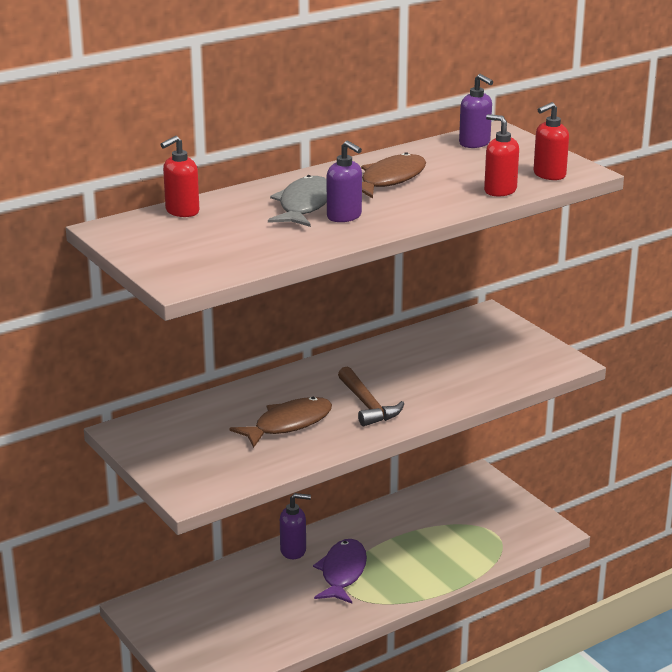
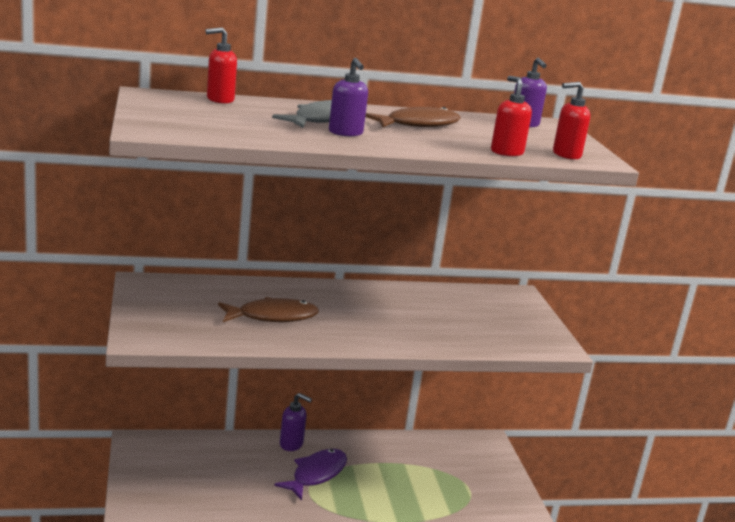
camera: 20 degrees right, 5 degrees down
(367, 405) = (351, 324): brown hammer -> none

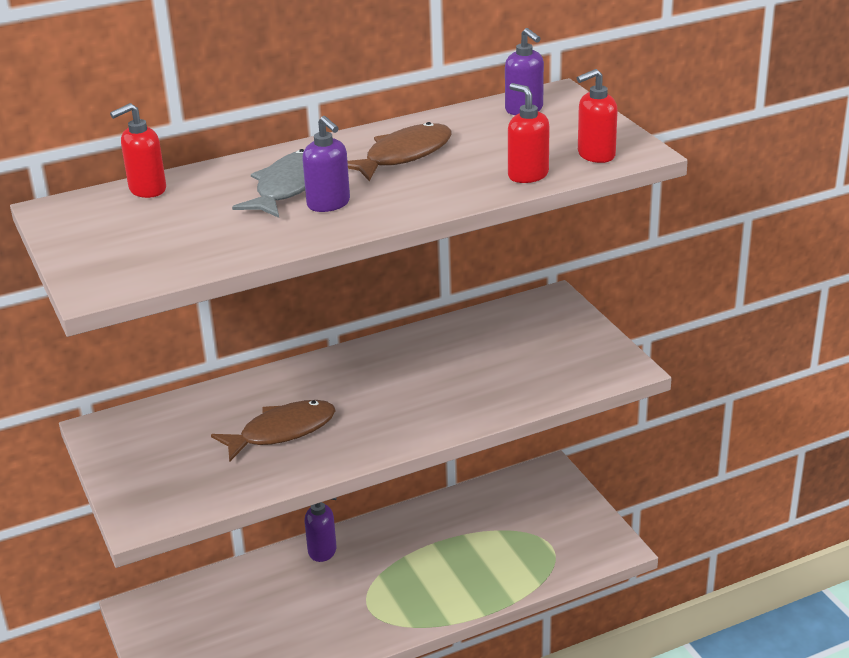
camera: 10 degrees left, 10 degrees up
(316, 474) = (368, 583): purple fish -> none

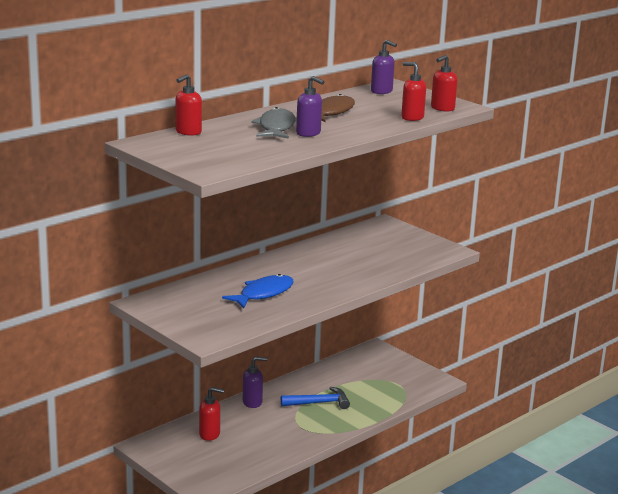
camera: 20 degrees left, 10 degrees down
(234, 602) = (210, 434): none -> red soap dispenser
(282, 432) = (263, 294): brown fish -> blue fish
(416, 565) = (319, 403): none -> blue hammer

